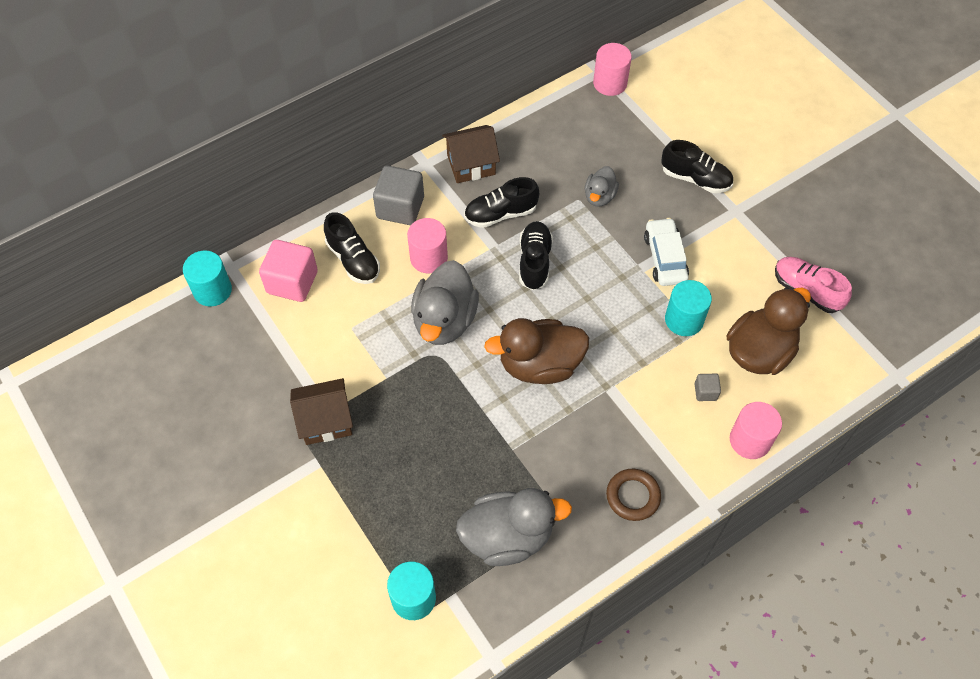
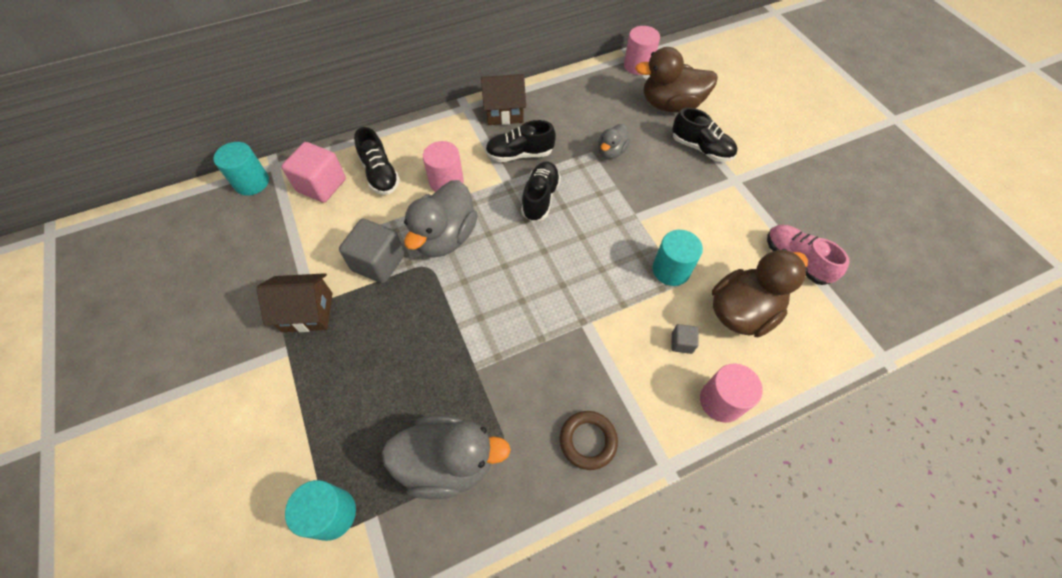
camera: 10 degrees right, 0 degrees up
(400, 207) = (434, 138): grey cube -> grey cube (378, 262)
(539, 365) = (523, 291): brown duck -> brown duck (670, 105)
(665, 258) = (662, 211): white car -> none

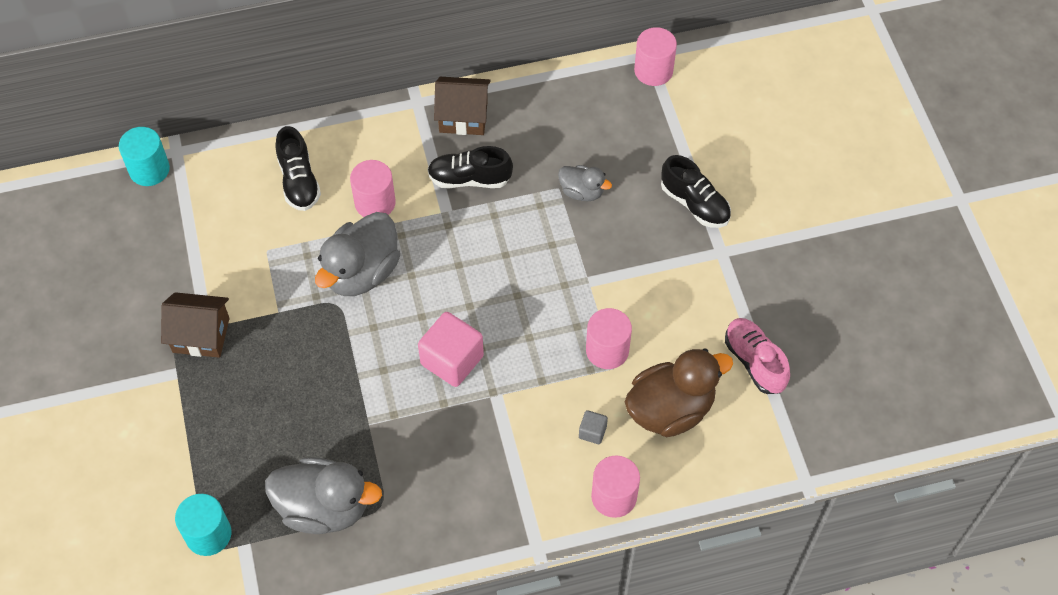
camera: 10 degrees right, 0 degrees up
(321, 185) = (229, 185): pink cube -> pink cube (452, 360)
(378, 262) = (283, 291): grey cube -> none
(540, 198) = (481, 240): black shoe -> none
(588, 441) = (466, 511): brown ring -> none
(611, 152) = (582, 192): grey duck -> grey duck turned 105 degrees counterclockwise
(670, 105) = (677, 136): brown duck -> none
(671, 270) = (607, 350): turquoise cylinder -> pink cylinder

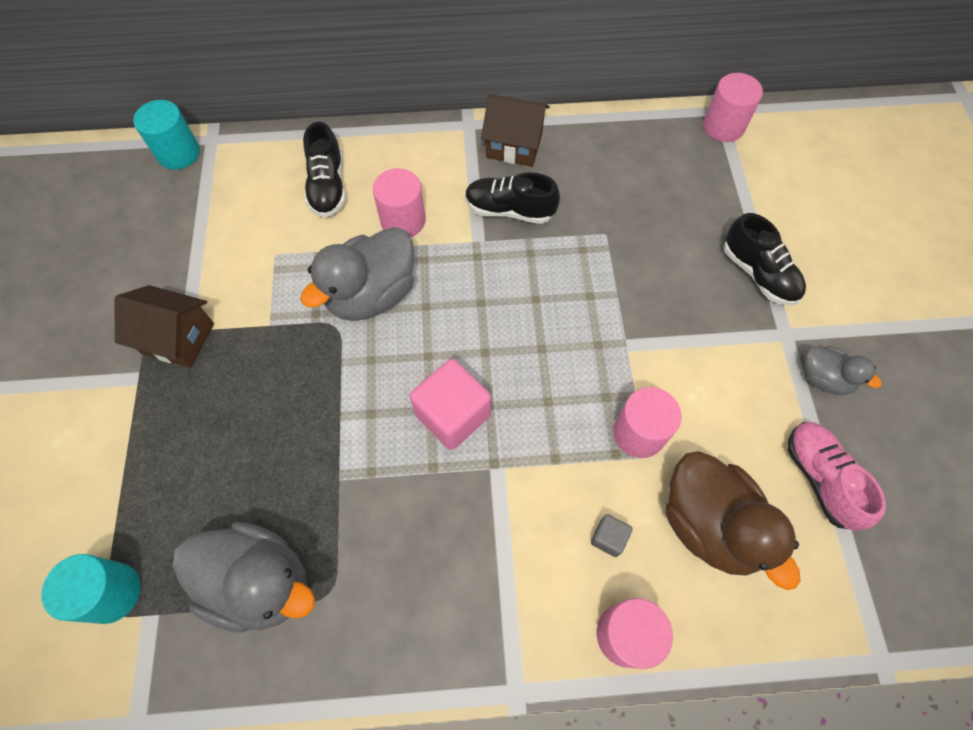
camera: 10 degrees right, 5 degrees up
(582, 192) = (631, 242): grey duck -> grey duck (824, 378)
(670, 409) = (709, 524): brown duck -> brown duck turned 75 degrees clockwise

